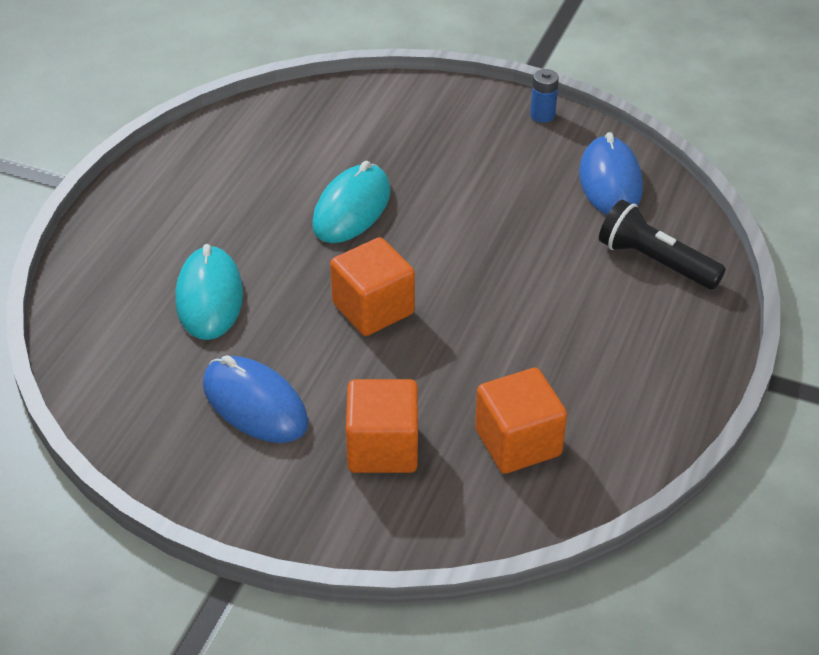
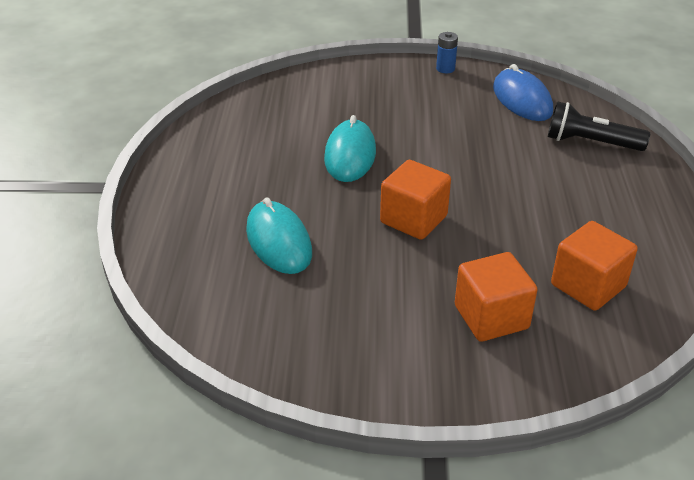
camera: 20 degrees left, 5 degrees down
(255, 404) = (368, 311): blue mouse -> none

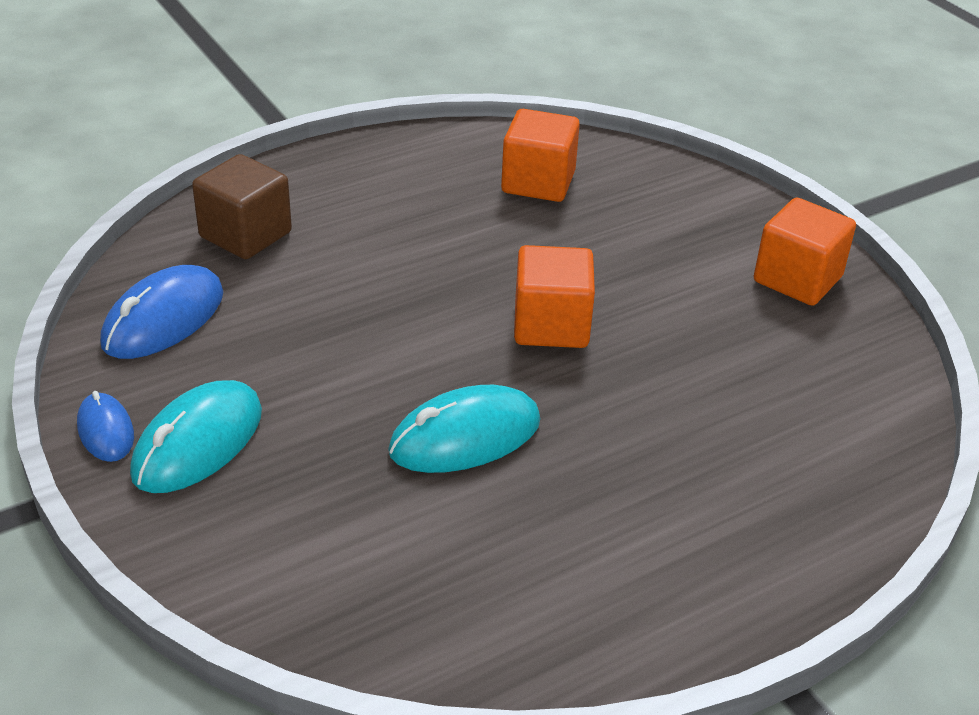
camera: 125 degrees left, 0 degrees up
(278, 241) = (712, 420): turquoise mouse -> turquoise mouse (198, 443)
(445, 69) = (105, 431): blue battery -> blue mouse
(491, 317) = (650, 226): orange cube -> orange cube (797, 279)
(590, 143) = (245, 235): black flashlight -> brown cube

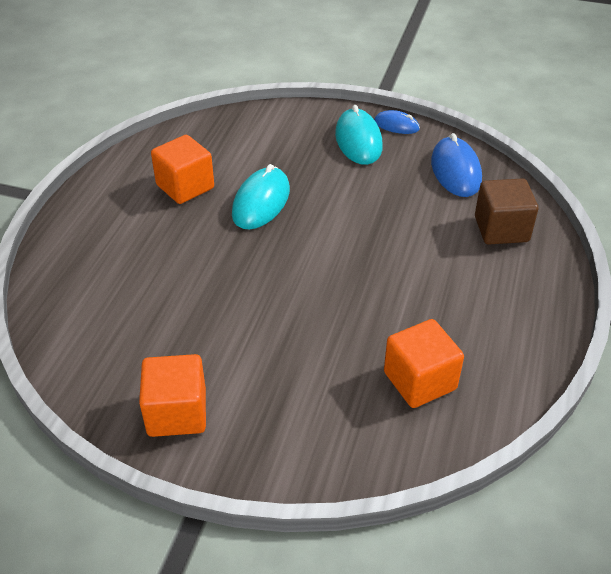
camera: 140 degrees right, 5 degrees up
(551, 325) = (287, 279): orange cube -> orange cube (185, 186)

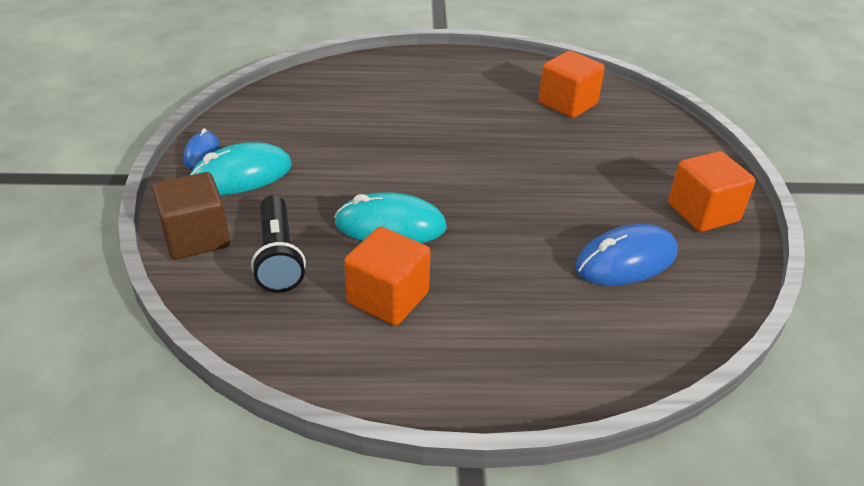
camera: 110 degrees left, 5 degrees down
(253, 147) = (278, 257): none -> black flashlight
(455, 171) = (282, 110): blue mouse -> blue mouse (626, 261)
(501, 229) = (365, 82): brown cube -> brown cube (196, 238)

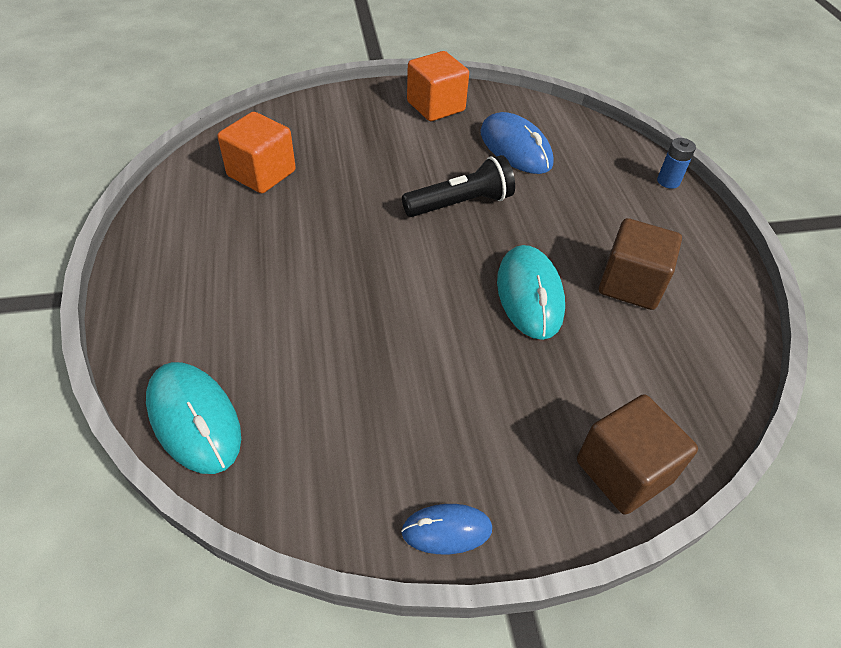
camera: 100 degrees left, 10 degrees up
(241, 176) = (485, 459): turquoise mouse -> turquoise mouse (194, 419)
(278, 257) = (617, 379): black flashlight -> black flashlight (460, 204)
(388, 298) = (630, 284): orange cube -> brown cube
(566, 390) = (668, 181): none -> blue battery

